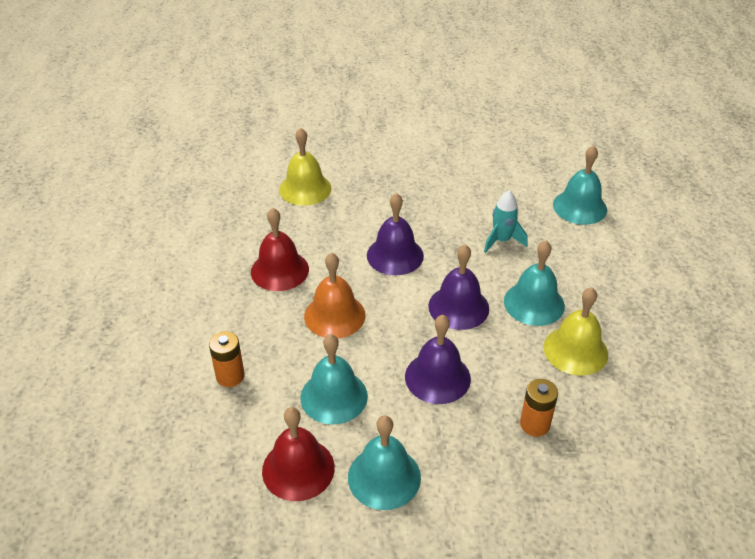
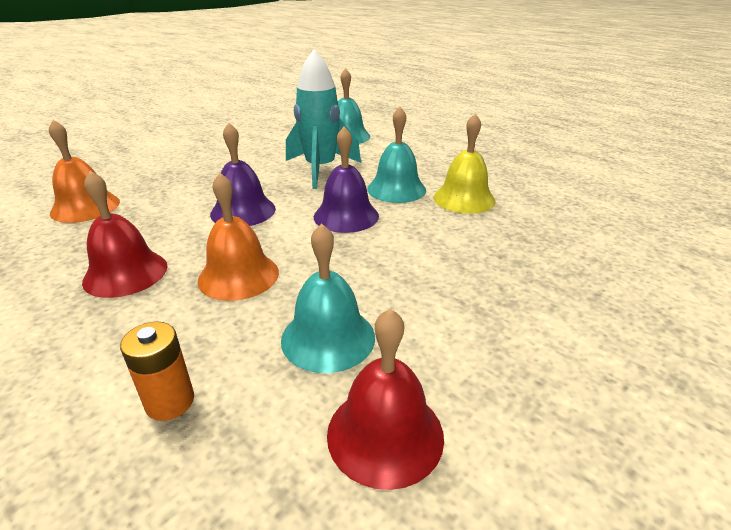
camera: 45 degrees left, 10 degrees down
(305, 189) = (85, 207): yellow bell -> orange bell
(384, 477) = (476, 369): turquoise bell -> none
(437, 377) = (400, 265): purple bell -> none
(501, 241) = (320, 169): turquoise rocket -> turquoise rocket, size x1.79
(534, 424) = (514, 251): orange battery -> none

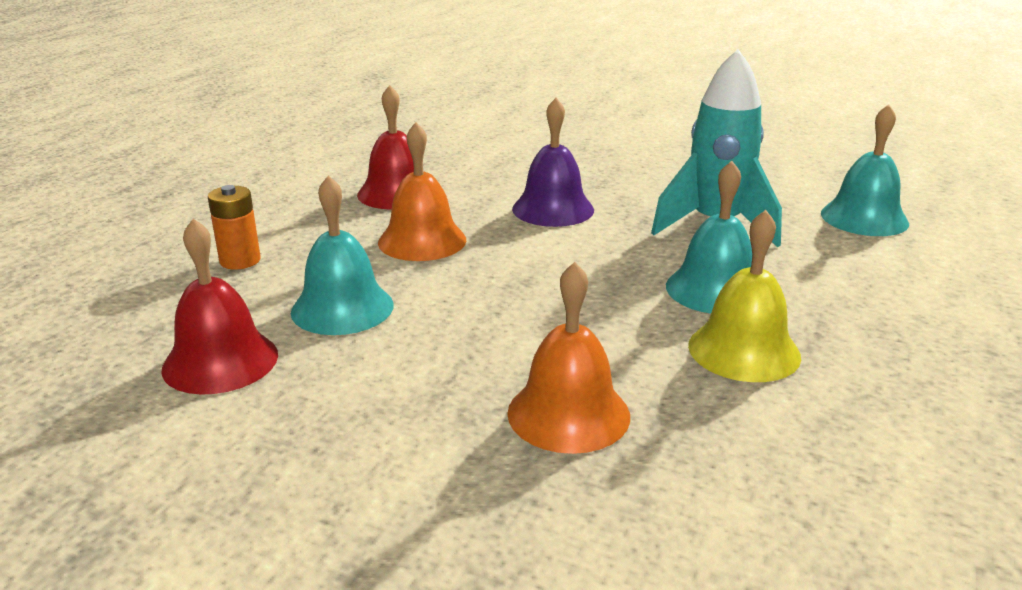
camera: 70 degrees right, 5 degrees down
(85, 207) = (495, 142): orange bell -> orange bell (568, 414)
(346, 216) = (596, 269): purple bell -> none

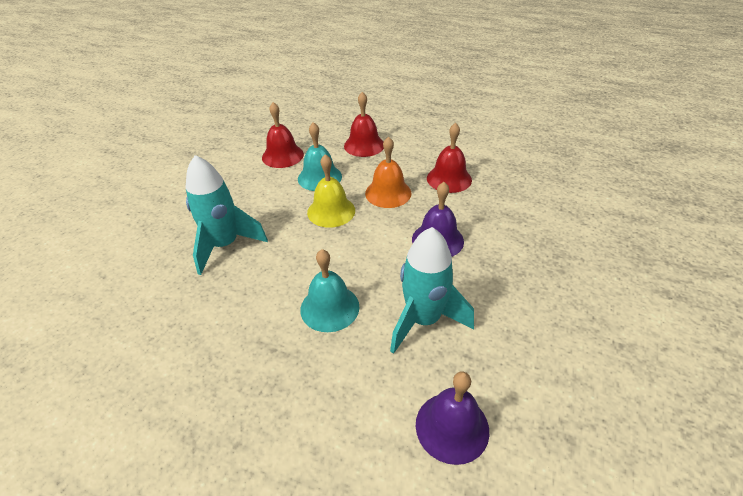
camera: 90 degrees right, 15 degrees up
(240, 261) = (364, 145): orange battery -> red bell
(568, 414) = (225, 245): orange bell -> turquoise rocket
(744, 350) = (262, 311): yellow bell -> yellow bell (331, 211)
(864, 218) = (452, 427): turquoise bell -> purple bell

